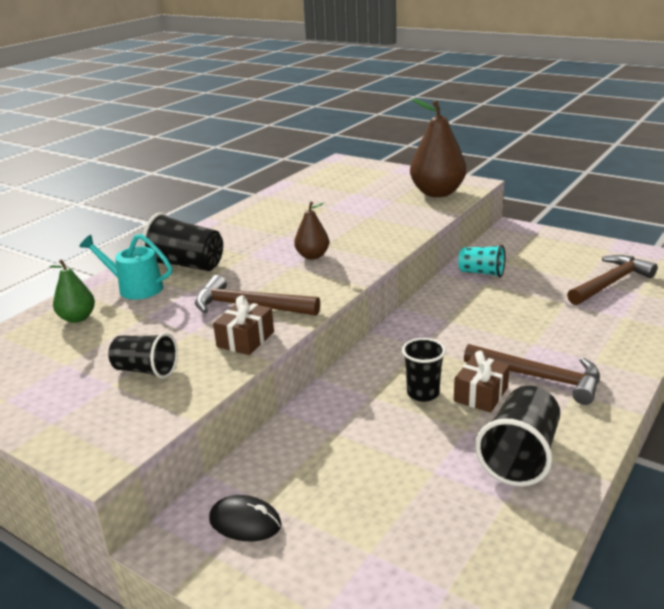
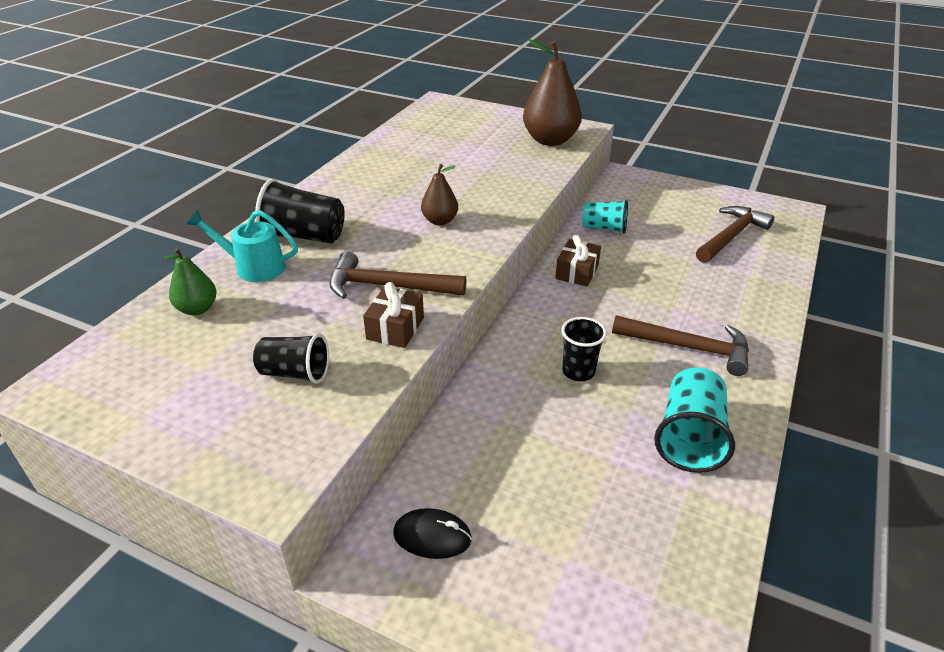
camera: 10 degrees left, 10 degrees up
(480, 394) = (635, 370): brown gift -> brown gift (577, 272)
(520, 456) = (689, 437): black cup -> turquoise cup

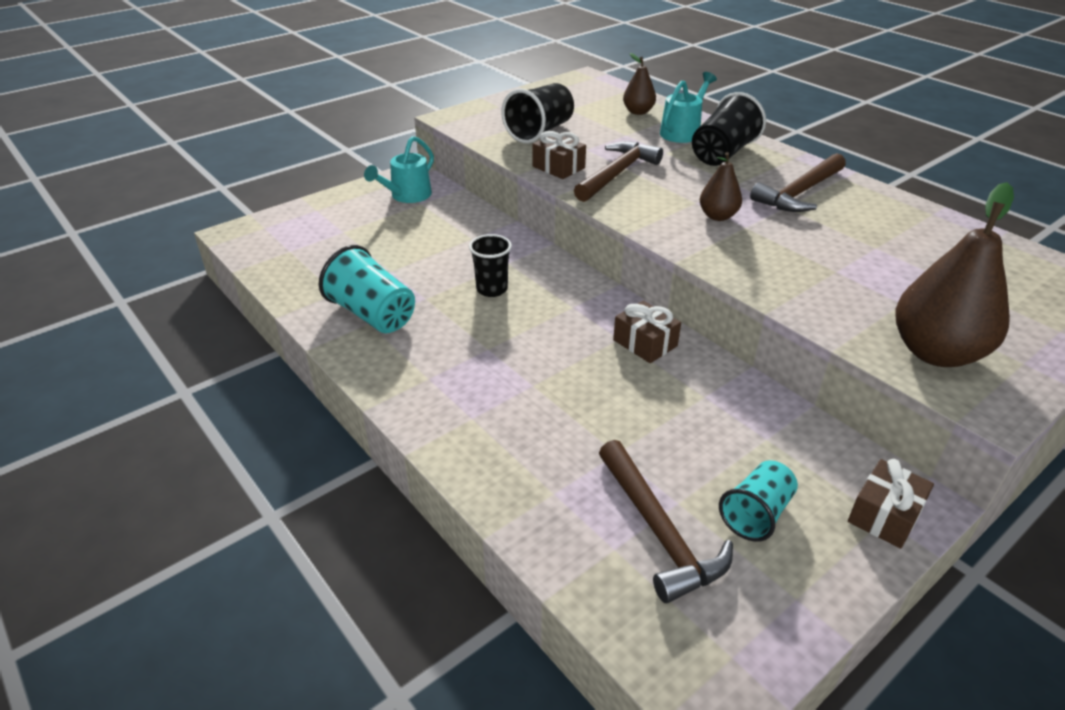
camera: 115 degrees right, 0 degrees up
(197, 309) = (638, 112): green pear -> brown pear
(295, 373) = (539, 132): black cup -> black cup, size x1.51
(432, 536) = (407, 196): black mouse -> turquoise watering can
(604, 228) = (737, 404): turquoise cup -> turquoise cup (756, 514)
(642, 182) = (885, 515): none -> brown gift
(688, 347) = (468, 365): brown hammer -> brown hammer (800, 193)

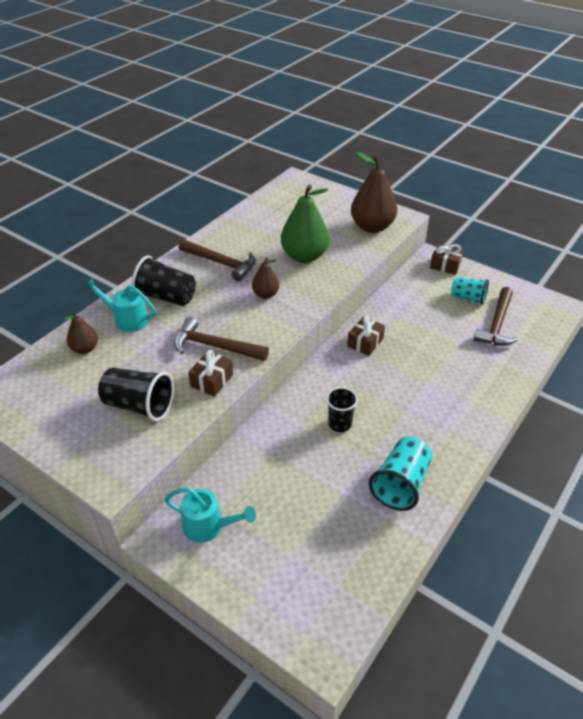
camera: 105 degrees left, 5 degrees up
(659, 531) = (497, 324): brown hammer -> brown hammer turned 150 degrees clockwise
(820, 261) = (304, 256): none -> green pear

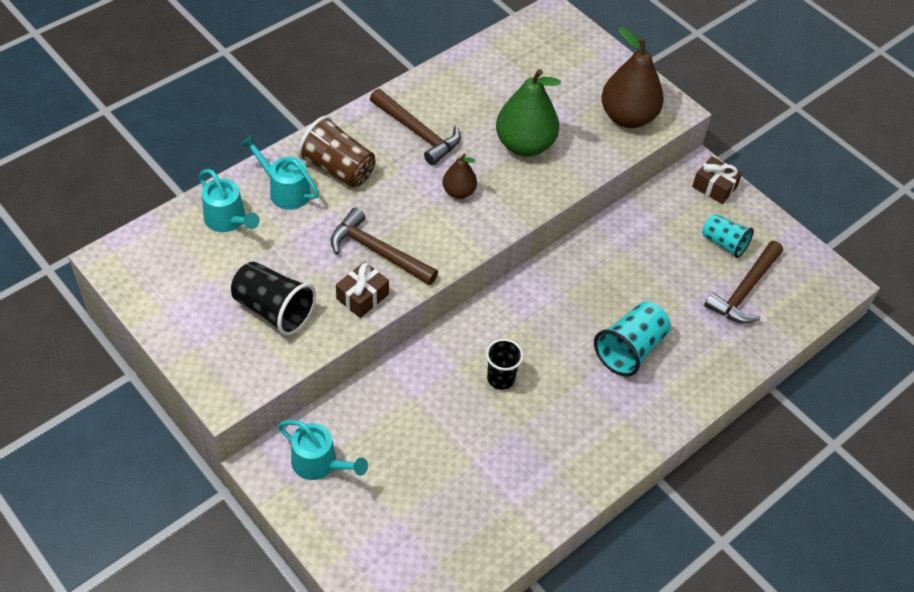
camera: 10 degrees right, 10 degrees up
(85, 349) = (228, 220): brown pear -> turquoise watering can
(166, 297) = (338, 168): black cup -> brown cup
(365, 342) = (568, 277): brown gift -> none
(400, 484) = (544, 468): turquoise cup -> turquoise cup (630, 349)

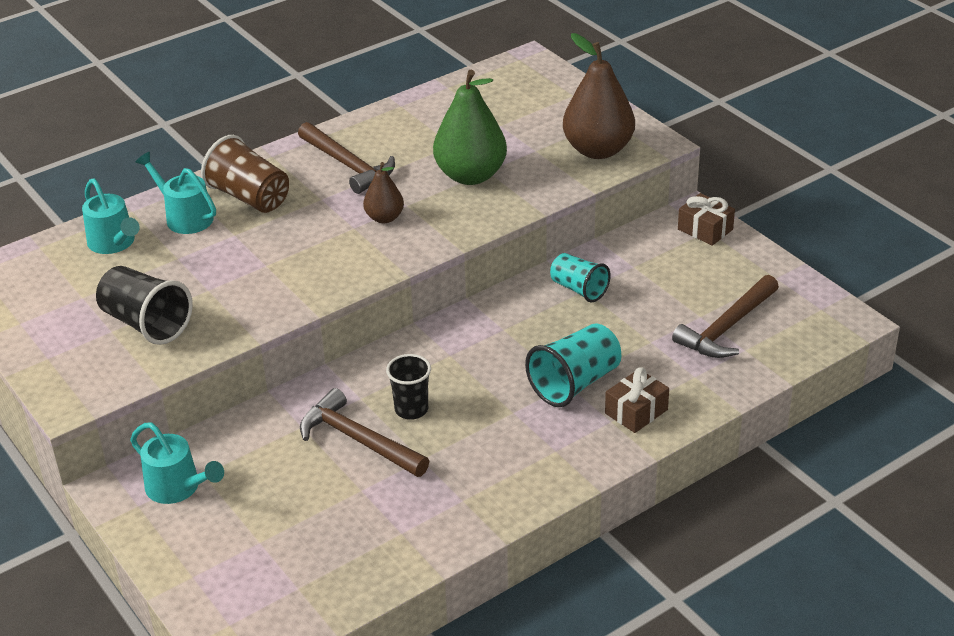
camera: 10 degrees right, 15 degrees down
(362, 297) = (251, 312): brown gift -> brown gift (636, 411)
(378, 252) = (278, 272): brown hammer -> brown hammer (358, 440)
(724, 243) = (708, 282): turquoise cup -> turquoise cup (579, 289)

